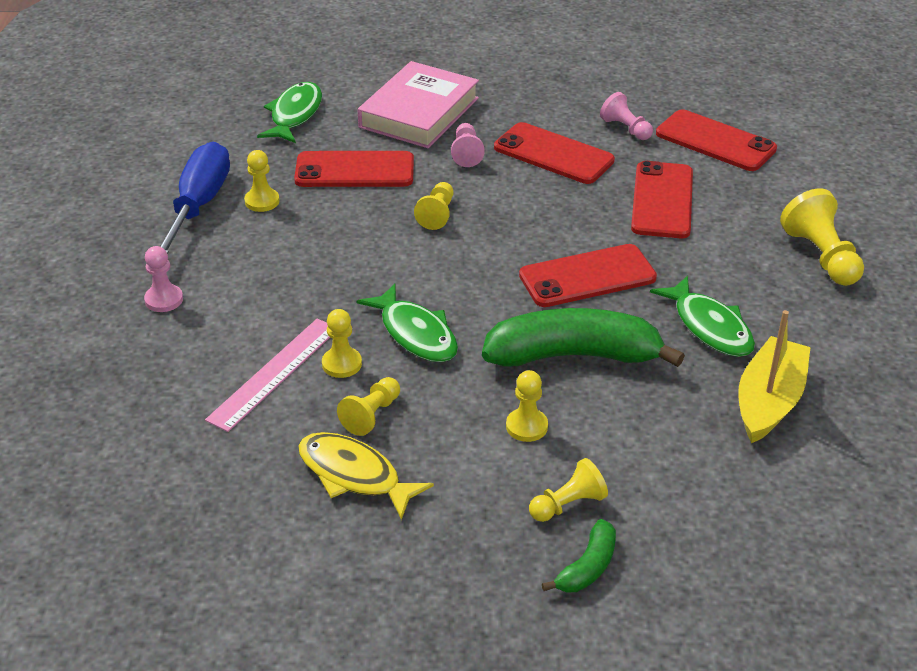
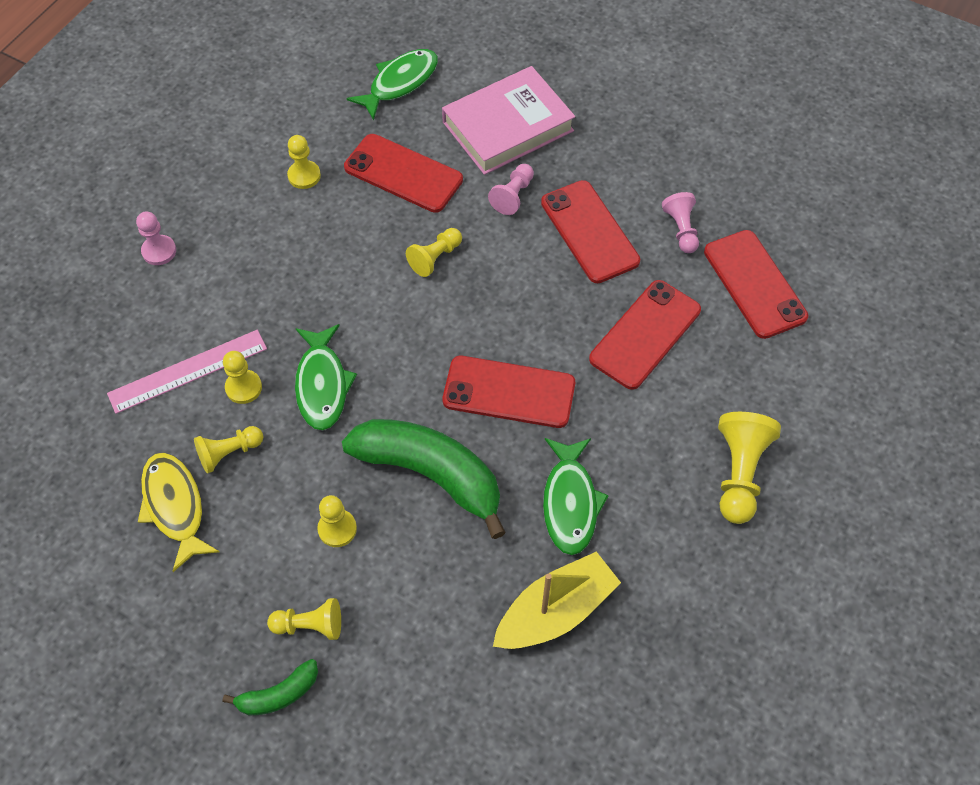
camera: 30 degrees right, 20 degrees up
(198, 206) = (251, 158): blue screwdriver -> none

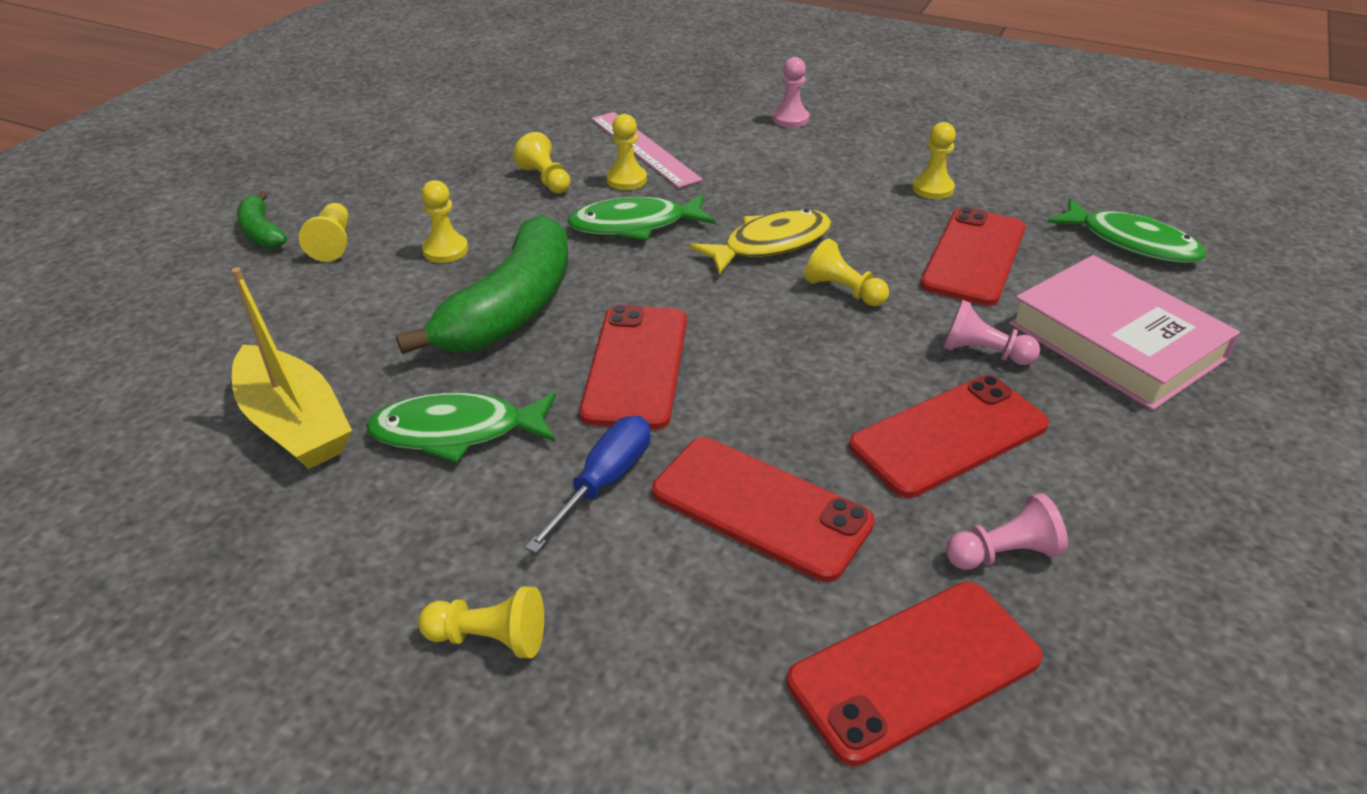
camera: 85 degrees right, 20 degrees down
(175, 507) = (485, 158): yellow fish -> yellow fish (770, 244)
(622, 415) = (604, 482): none -> blue screwdriver
(739, 473) = (489, 638): yellow pawn -> yellow pawn, size x0.62

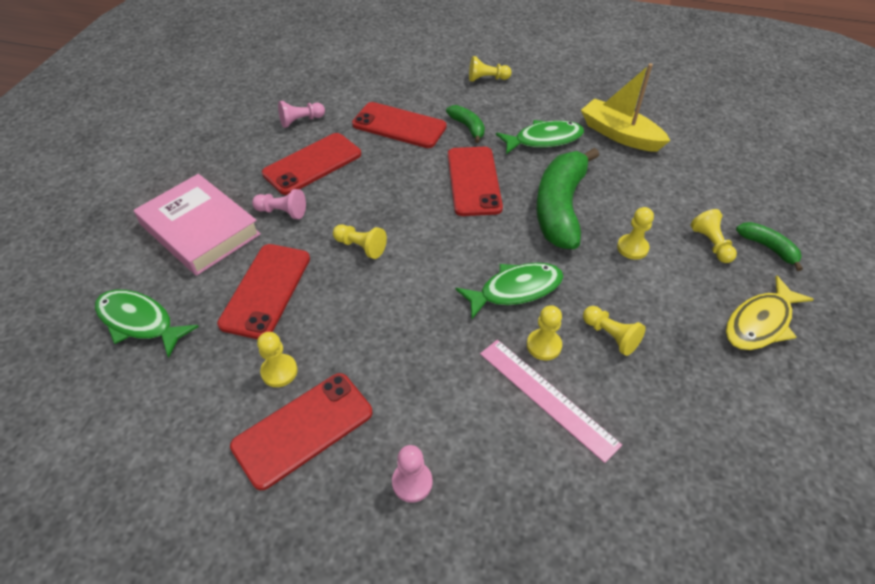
camera: 170 degrees right, 10 degrees up
(604, 482) = (468, 127): blue screwdriver -> green banana
(770, 244) = (412, 283): yellow fish -> yellow fish (760, 323)
(914, 670) = (342, 86): red phone -> red phone (303, 429)

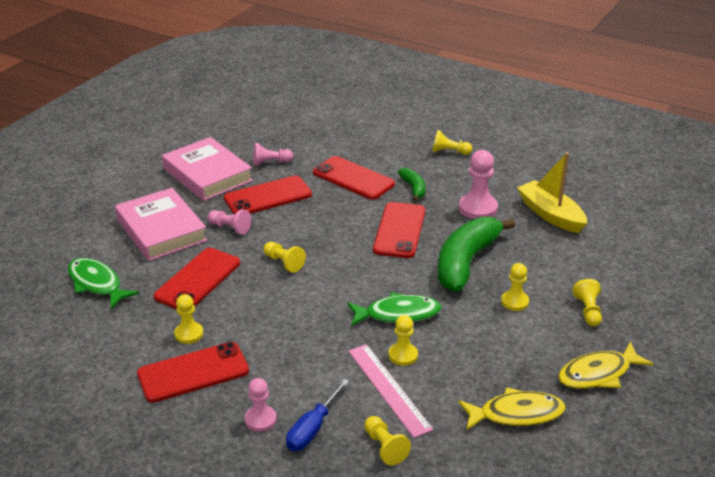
camera: 15 degrees right, 15 degrees down
(233, 147) = (207, 174): none -> pink book
(481, 479) = (313, 428): none -> blue screwdriver
(544, 140) = (478, 208): green fish -> pink pawn
(610, 336) = (462, 359): yellow pawn -> yellow pawn (385, 447)
(701, 398) = (516, 414): none -> yellow fish
(768, 248) = (639, 322): green banana -> none

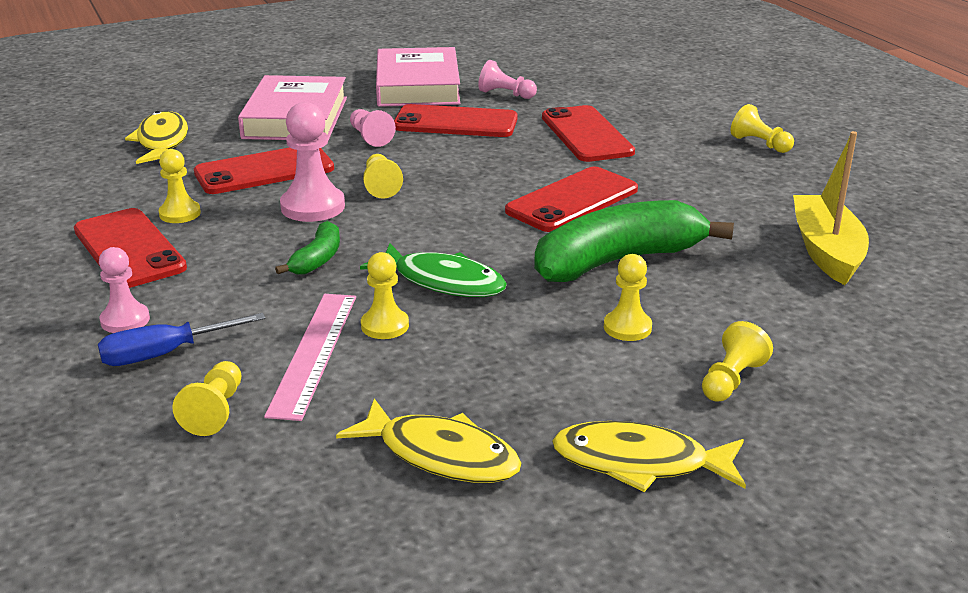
camera: 35 degrees right, 5 degrees down
(97, 284) = (162, 142): green fish -> yellow fish
(193, 372) = (129, 249): red phone -> red phone turned 45 degrees clockwise
(413, 188) = (654, 166): green banana -> green banana (317, 259)
(478, 208) = (718, 211): pink pawn -> pink pawn (313, 207)

